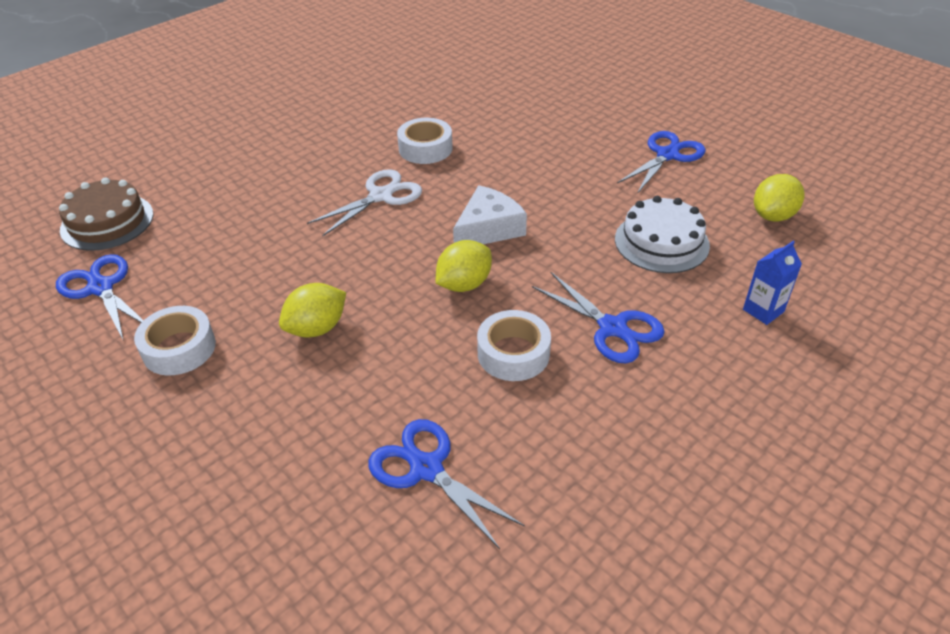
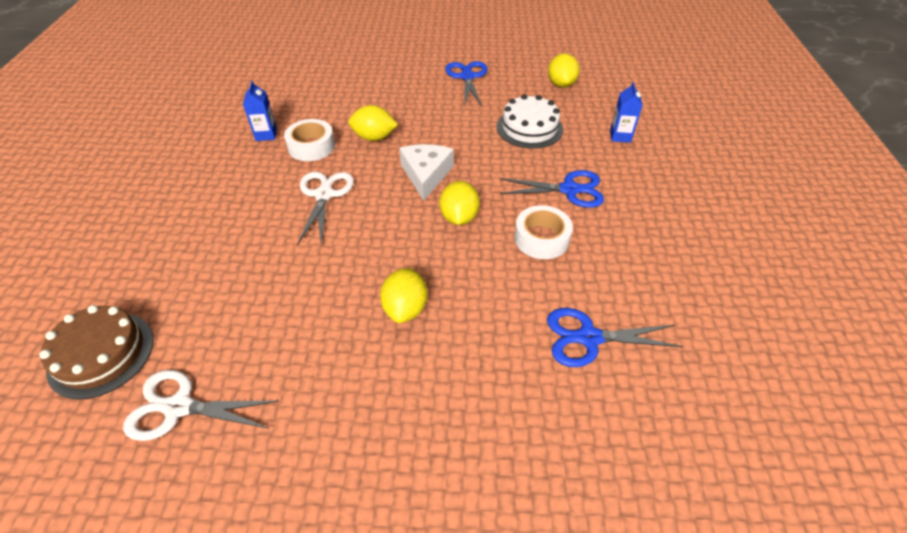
camera: 45 degrees left, 5 degrees up
(101, 288) = (179, 407): blue scissors -> white scissors
(179, 348) = (322, 397): white tape -> none
(403, 119) = (266, 134): none -> blue carton
(489, 168) = (374, 137): none -> yellow lemon

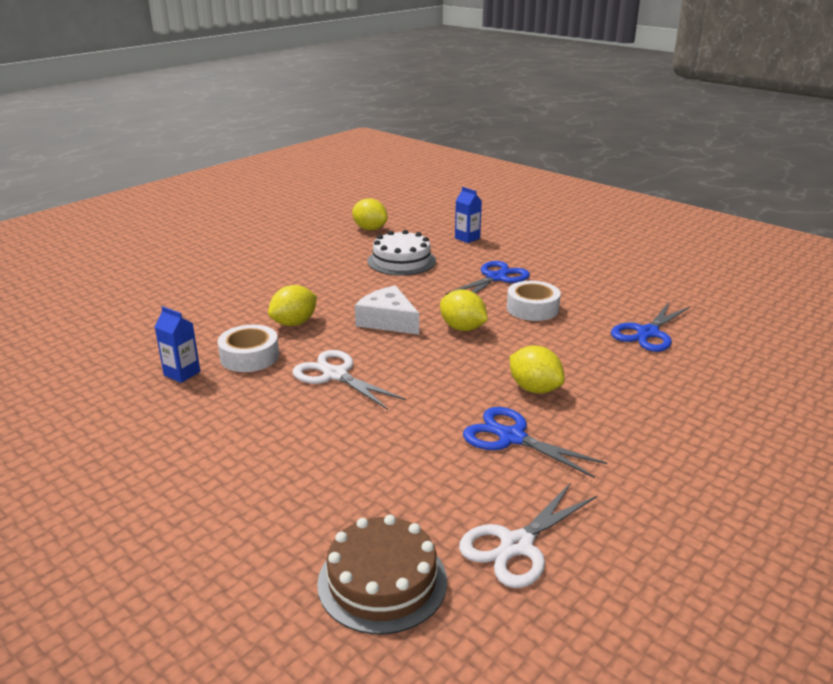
camera: 50 degrees left, 20 degrees down
(467, 77) = (287, 254): blue scissors -> blue scissors (511, 437)

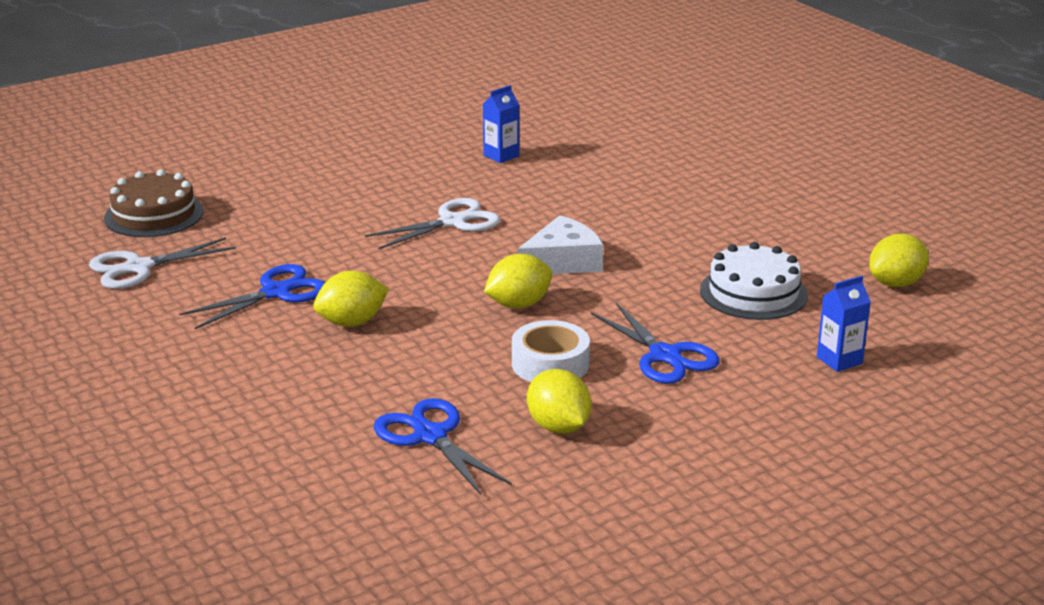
camera: 105 degrees right, 0 degrees up
(249, 356) = (517, 185): white tape -> none
(294, 323) = (583, 210): yellow lemon -> yellow lemon (558, 427)
(517, 545) = (139, 268): white scissors -> white scissors turned 90 degrees counterclockwise

